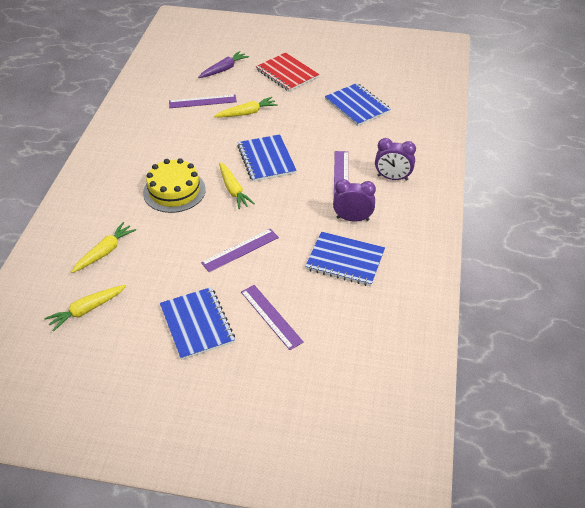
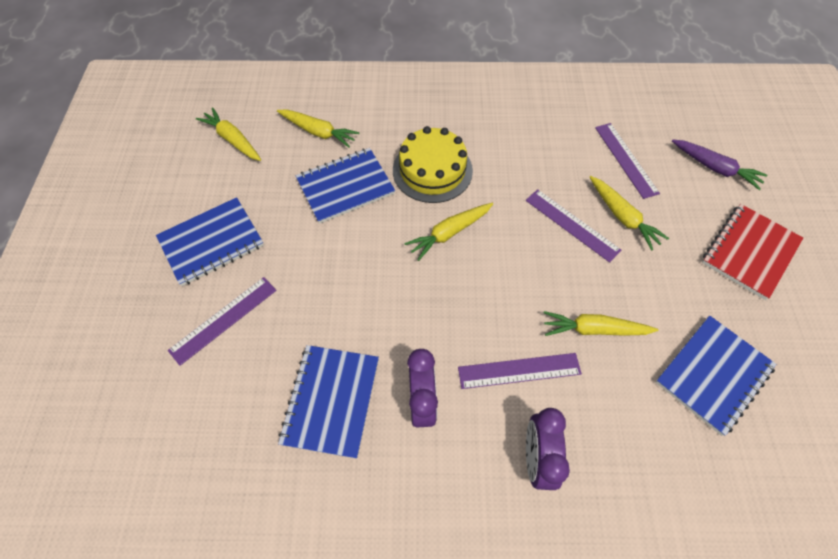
camera: 80 degrees right, 15 degrees up
(240, 250) = (337, 263): purple ruler -> purple ruler (572, 224)
(266, 159) = (524, 261): blue notebook -> blue notebook (345, 187)
(321, 141) = (594, 329): none -> yellow carrot

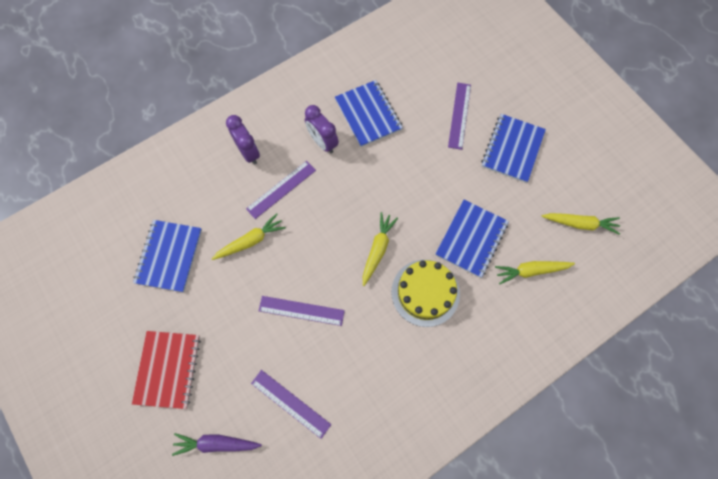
camera: 145 degrees right, 10 degrees up
(622, 217) = (269, 342): yellow carrot -> none

